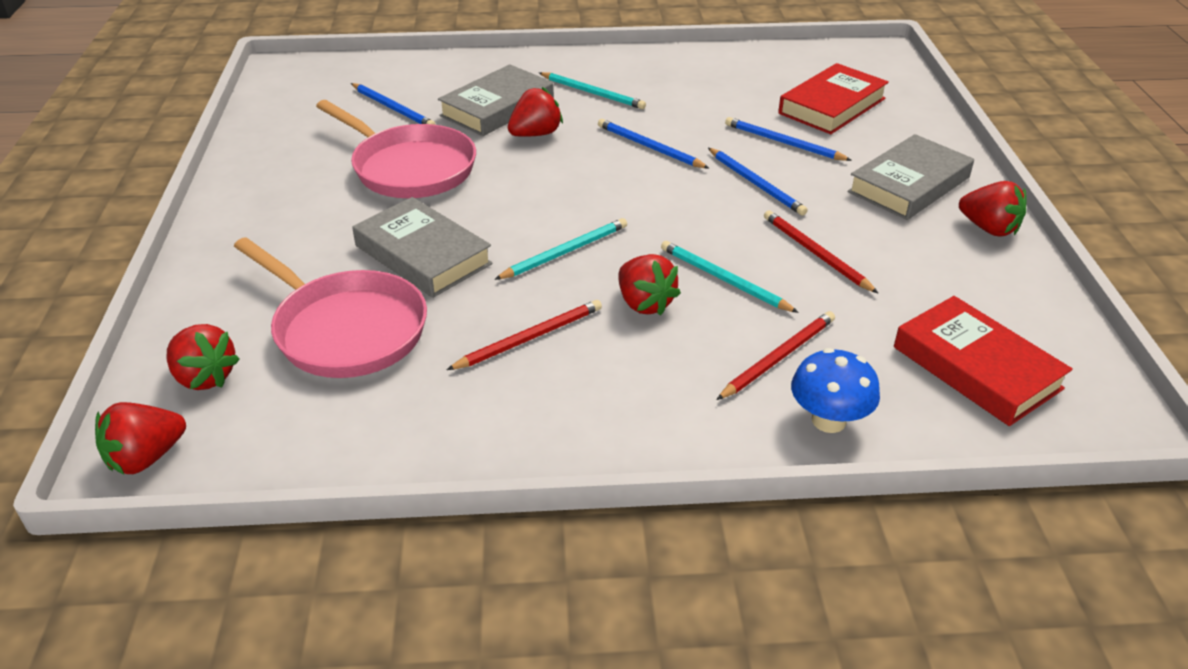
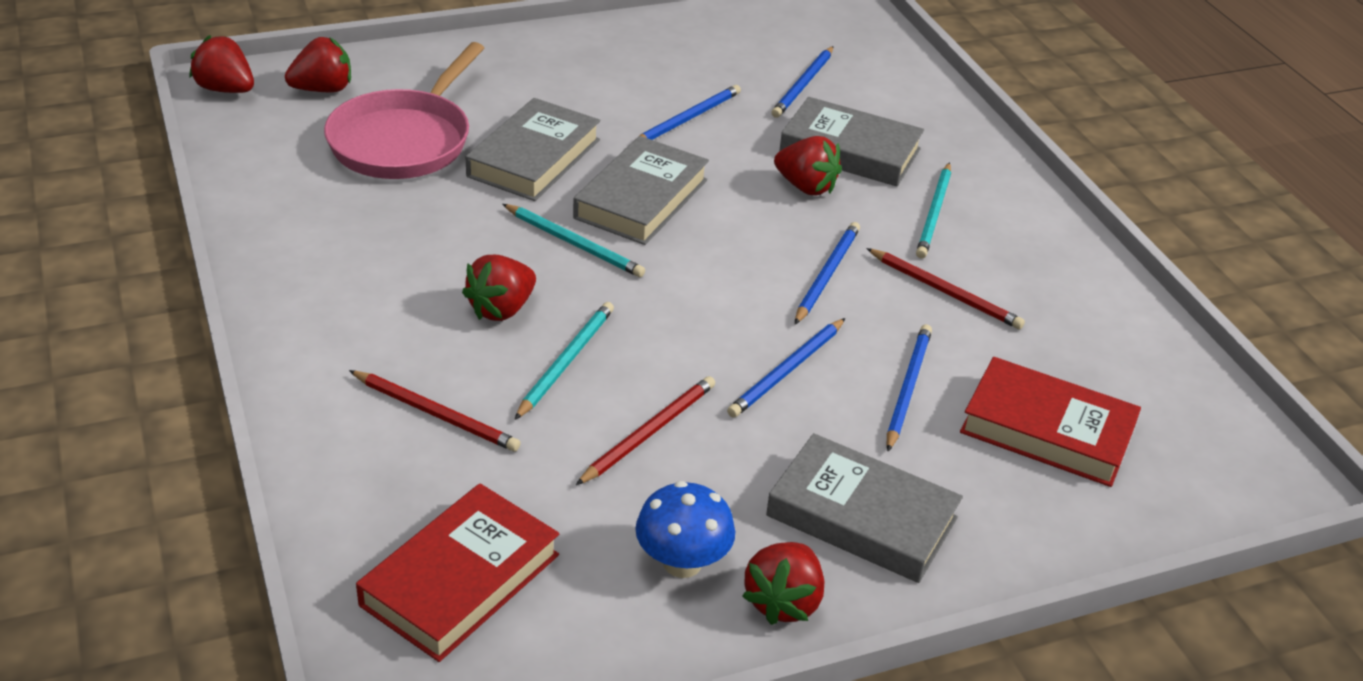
camera: 70 degrees right, 0 degrees up
(205, 377) = (323, 89): red strawberry -> red strawberry turned 135 degrees counterclockwise
(409, 167) = (687, 119): pink pan -> blue pencil
(515, 209) = (641, 199): none -> grey book
(530, 338) = (421, 244): red pencil -> red pencil (945, 292)
(828, 420) = (340, 457): blue mushroom -> blue mushroom (682, 563)

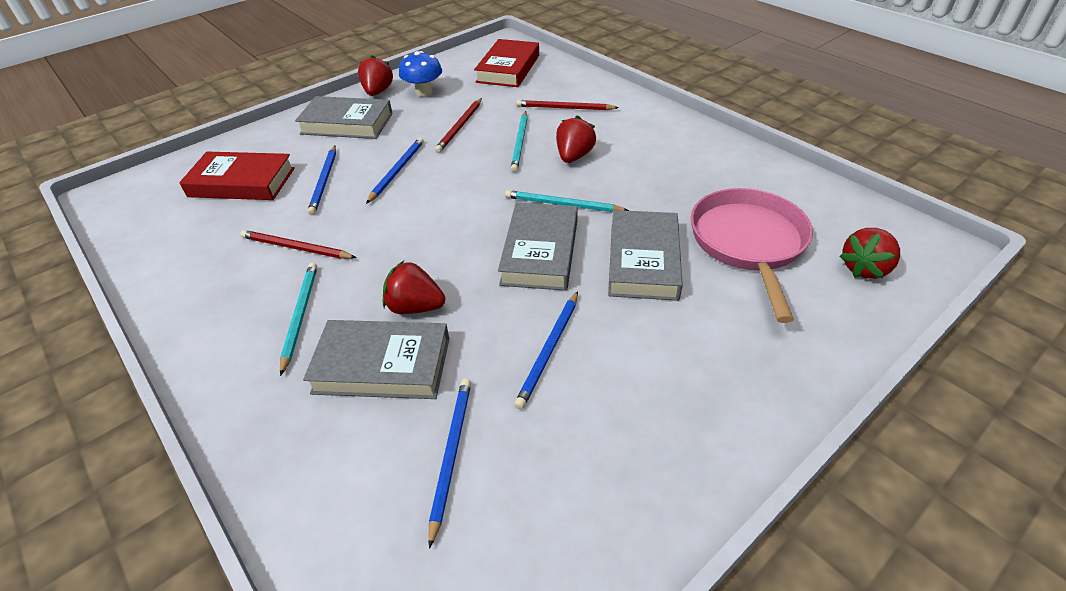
camera: 165 degrees right, 5 degrees up
(225, 89) = (926, 242): red strawberry -> none
(827, 274) = (383, 235): blue pencil -> none

